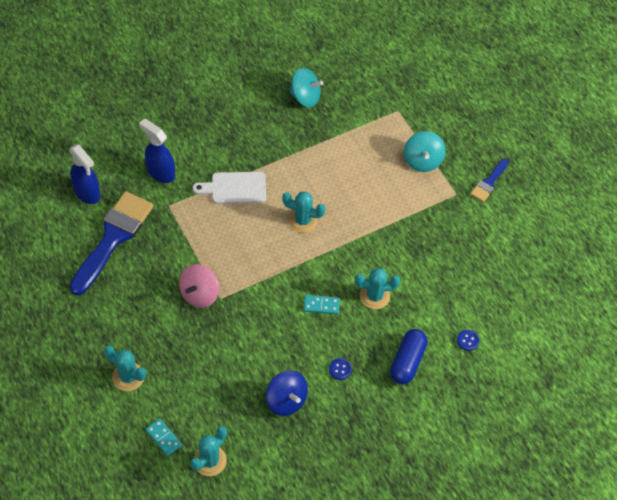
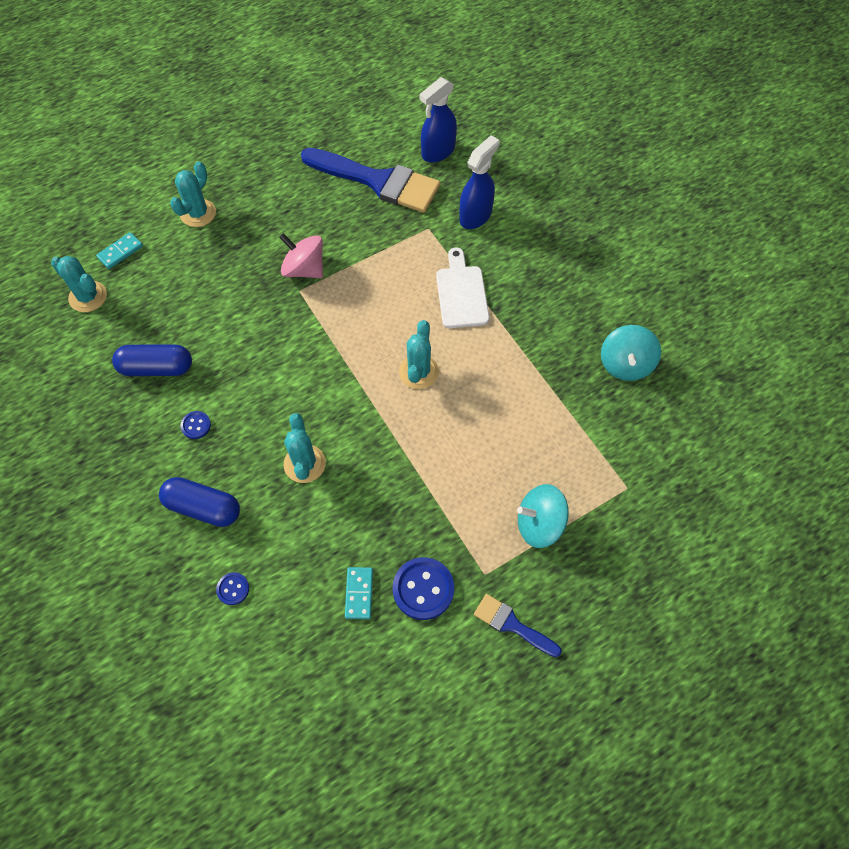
camera: 90 degrees right, 5 degrees up
(286, 400) = (156, 368): blue spinning top -> blue capsule
(321, 305) = (289, 400): turquoise domino -> turquoise domino (359, 593)
(466, 228) = (423, 589): none -> blue button

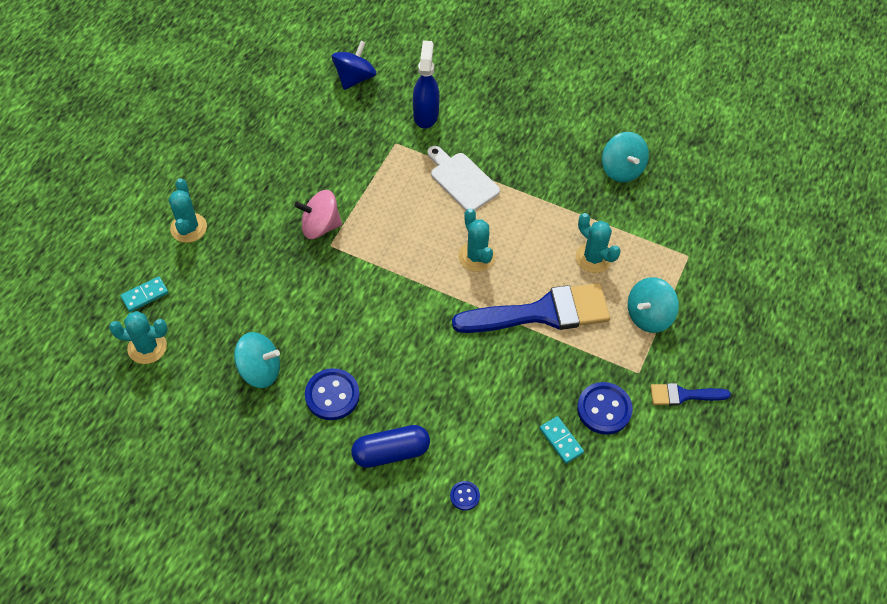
camera: 35 degrees left, 5 degrees down
(120, 252) = (145, 295): turquoise domino -> turquoise domino turned 45 degrees clockwise
(156, 368) = (260, 370): blue capsule -> turquoise spinning top
(196, 425) = (332, 395): blue button -> blue button, size x1.91
(304, 464) = (444, 373): turquoise cactus -> turquoise cactus (593, 258)
(378, 181) = (324, 125): blue brush -> blue brush (542, 313)
(438, 151) = (355, 78): blue spray bottle -> blue spinning top

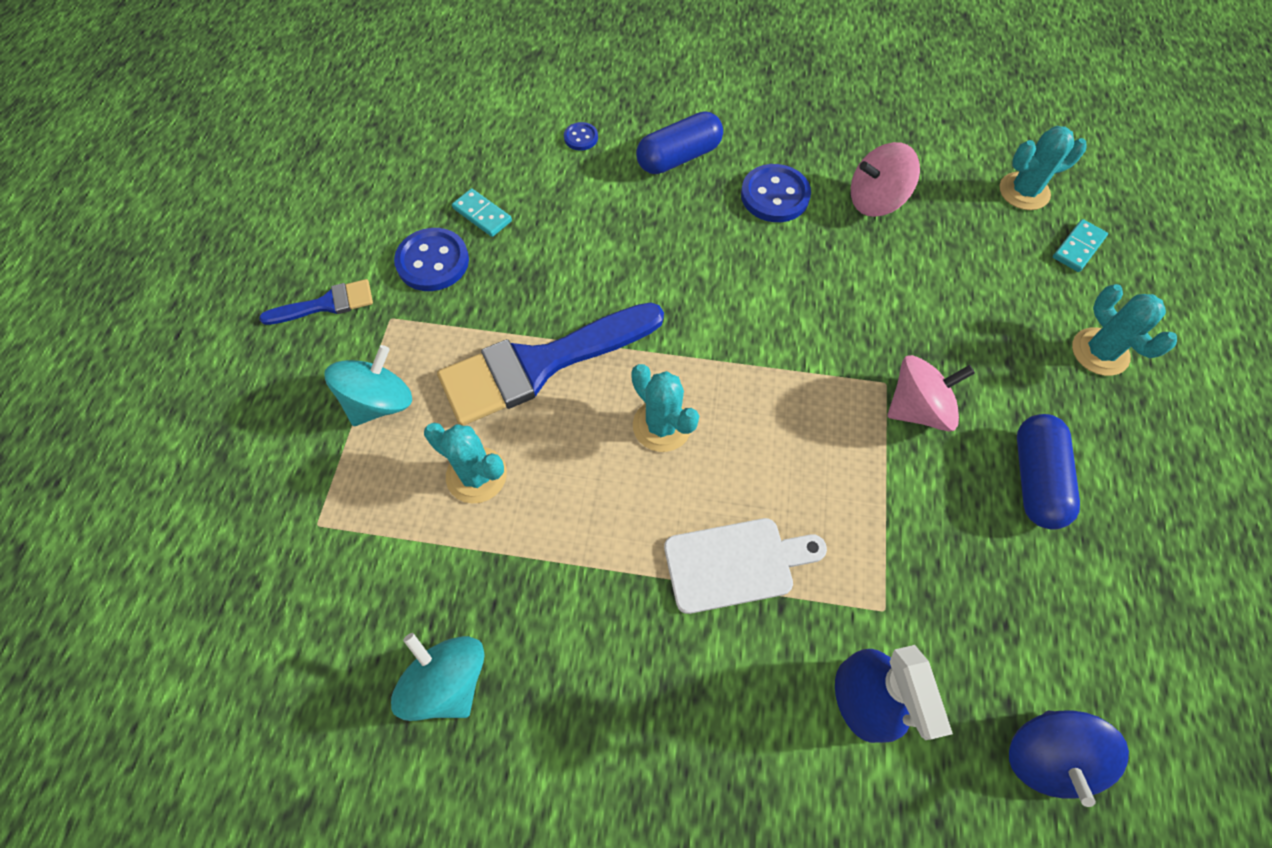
camera: 165 degrees right, 5 degrees up
(260, 370) = (875, 200): turquoise spinning top -> pink spinning top
(279, 176) = (1035, 479): none -> blue capsule
(462, 180) = (735, 563): white cutting board -> white cutting board turned 45 degrees counterclockwise

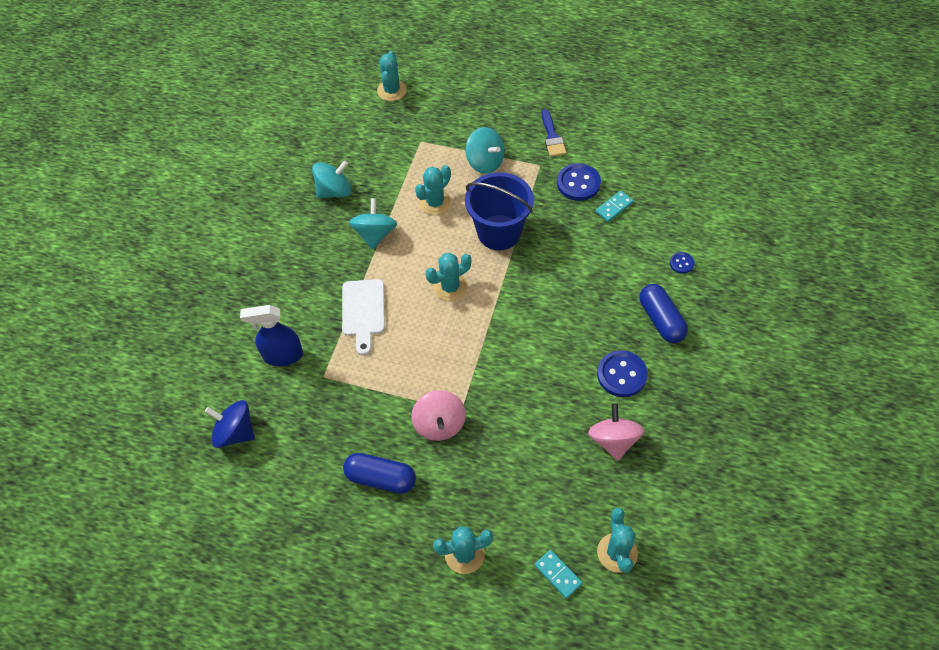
camera: 100 degrees right, 5 degrees down
(159, 608) = (391, 90): none -> turquoise cactus
(540, 364) = (499, 232): blue brush -> blue bucket
(557, 574) = (375, 234): none -> turquoise spinning top

